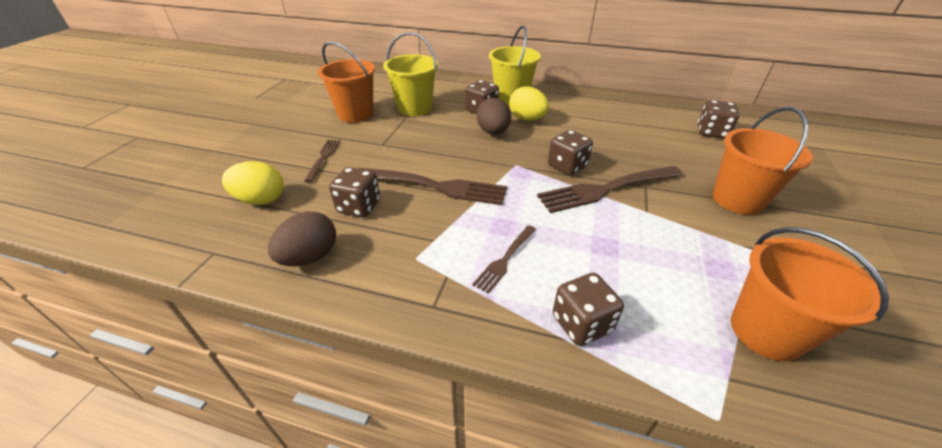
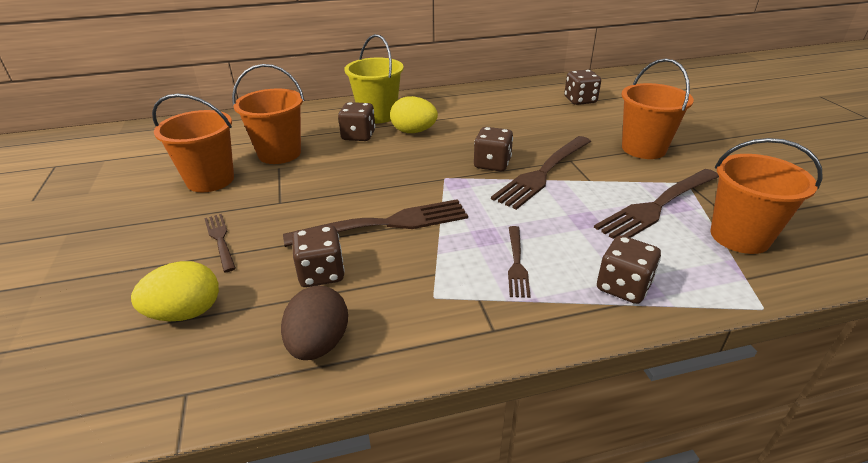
camera: 30 degrees left, 5 degrees down
(415, 108) = (279, 153): yellow bucket -> orange bucket
(493, 132) = (392, 154): brown egg -> none
(696, 262) = (657, 206): none -> brown fork

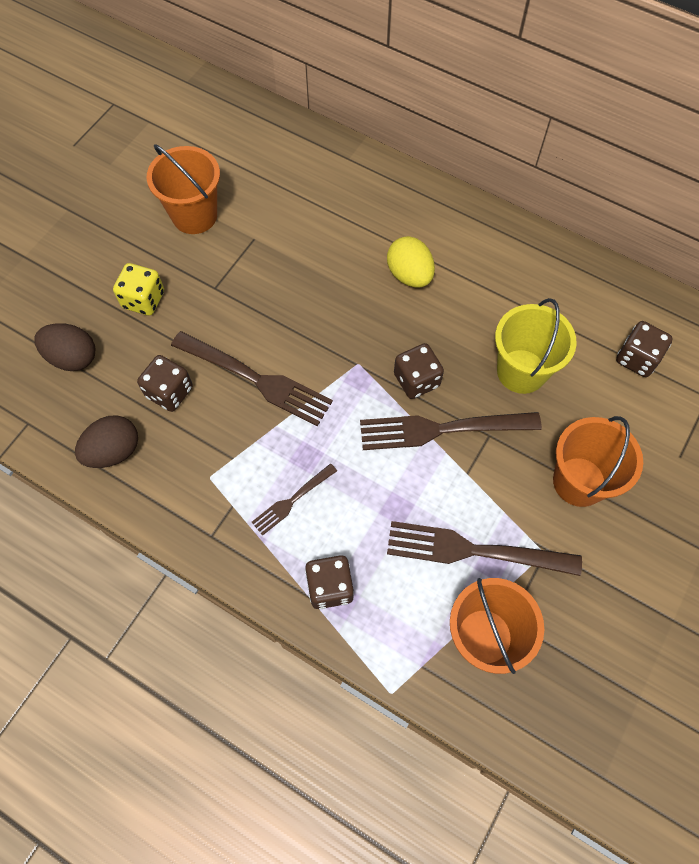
camera: 45 degrees right, 30 degrees up
(186, 313) = (72, 357): yellow egg -> brown egg
(220, 240) = (143, 300): brown fork -> yellow dice
(279, 153) = (272, 218): orange bucket -> none
(358, 136) = (357, 242): brown dice -> none
(378, 115) = (409, 220): yellow bucket -> yellow bucket (521, 371)

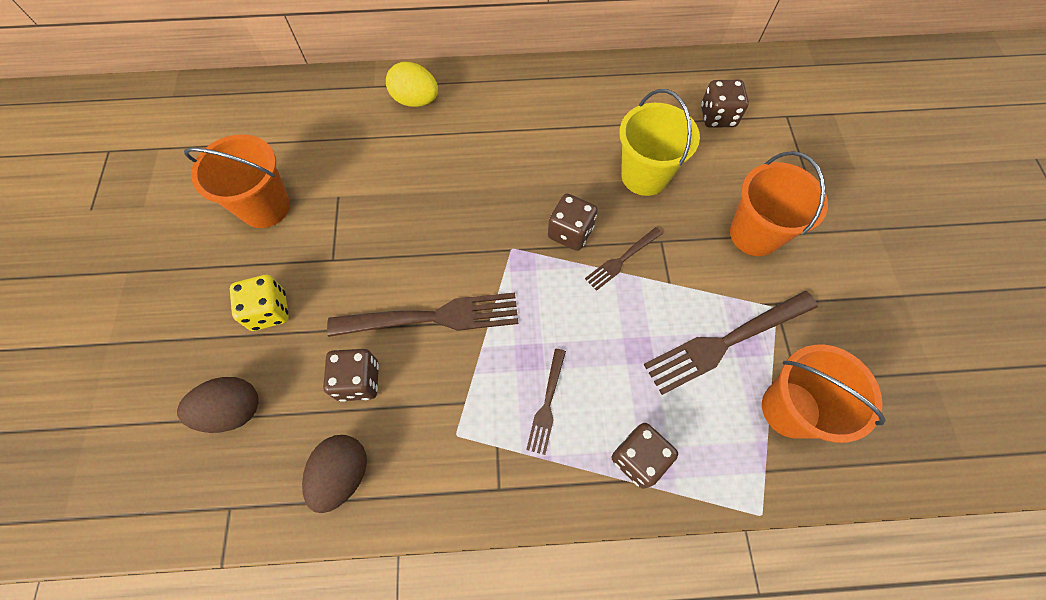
camera: 35 degrees left, 0 degrees up
(409, 275) = (498, 151): yellow egg -> yellow egg (415, 100)
(442, 429) = (622, 259): brown fork -> brown fork, size x0.53

